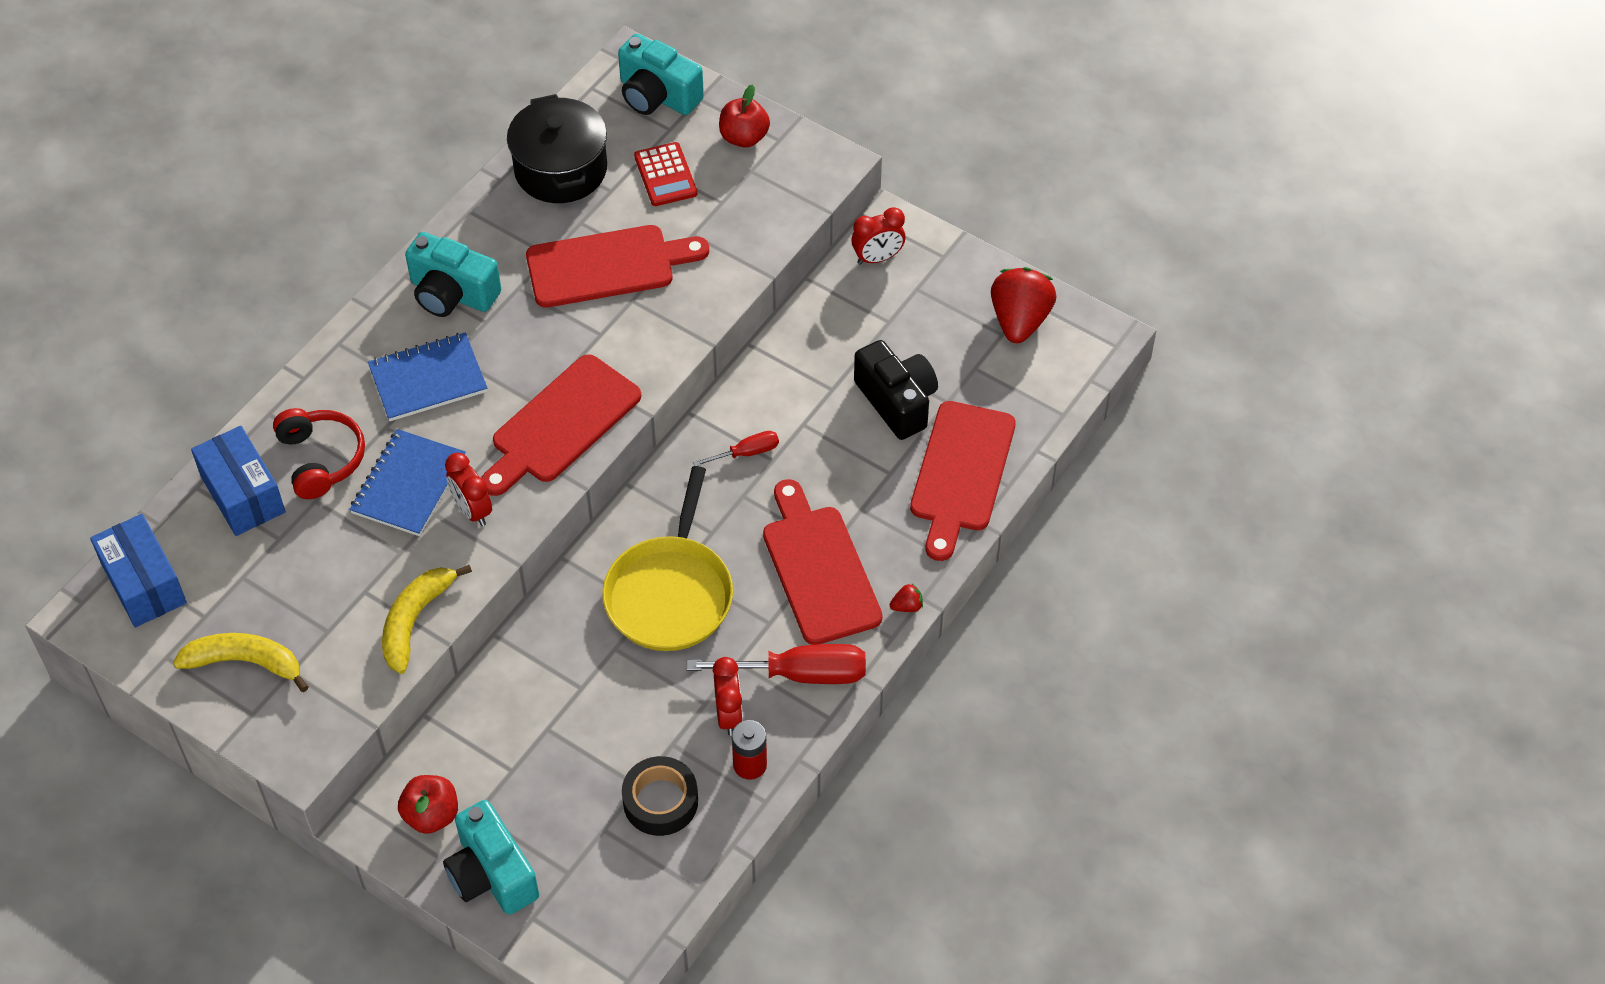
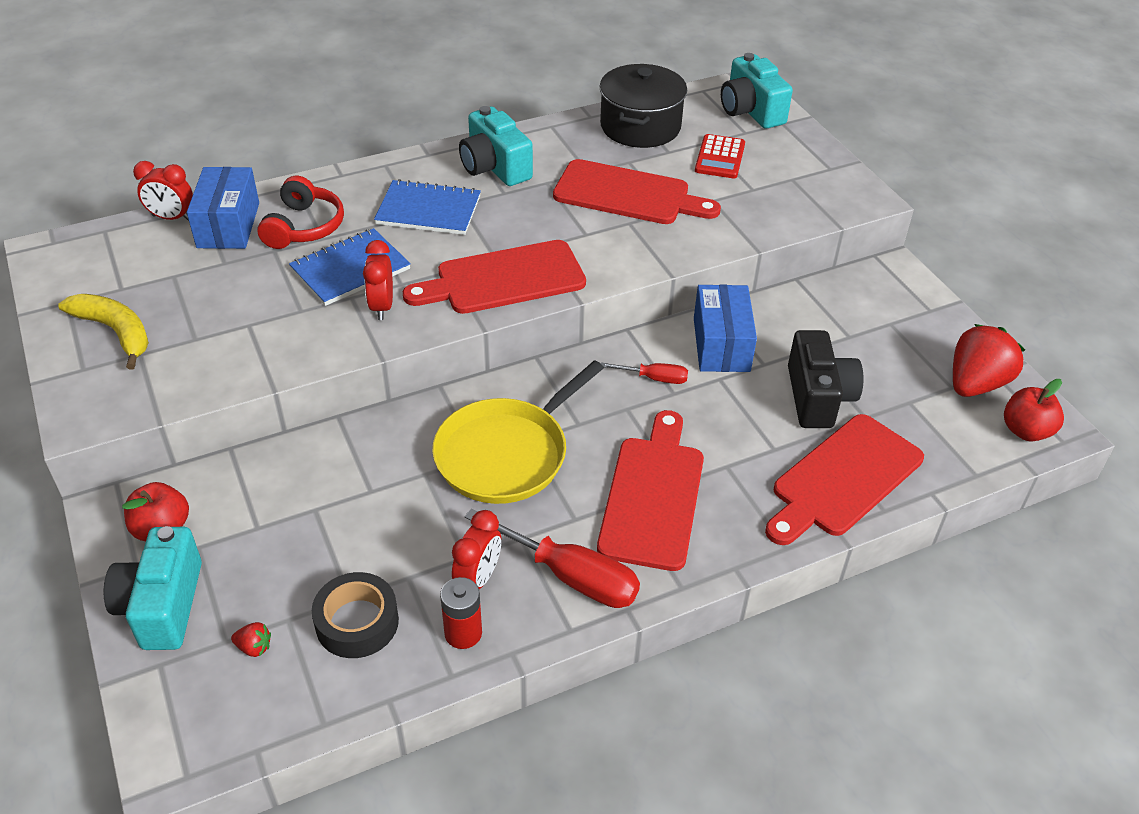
camera: 30 degrees right, 10 degrees down
(144, 583) = (104, 249): blue box -> blue box (721, 344)
(415, 621) = (265, 362): yellow banana -> none
(744, 137) = (802, 157): red apple -> red apple (1026, 431)
(877, 258) = (869, 289): red clock -> red clock (172, 218)
(907, 606) = (715, 567): red strawberry -> red strawberry (254, 647)

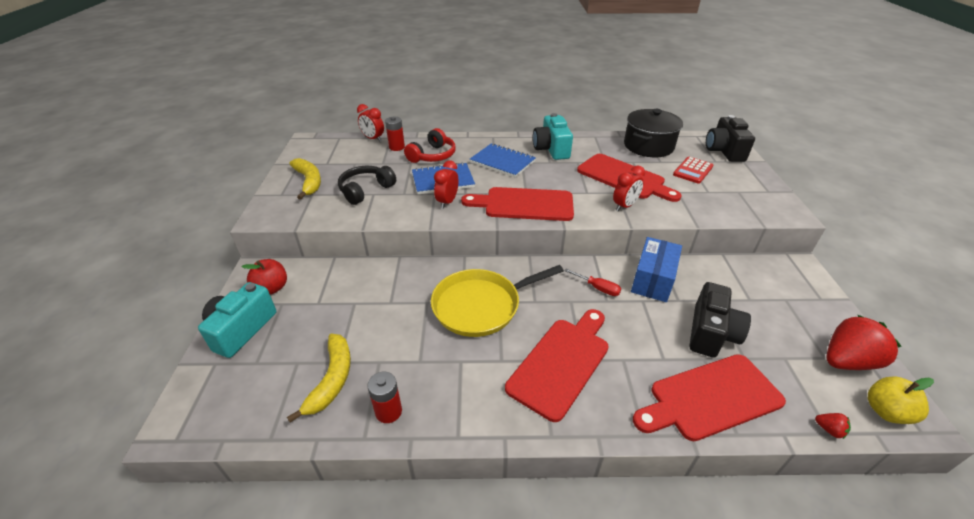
camera: 25 degrees right, 5 degrees down
(228, 225) = (397, 147): blue box -> red battery
(231, 321) = (366, 190): none -> black headphones
(254, 647) = (267, 373): red strawberry -> red strawberry (829, 430)
(357, 622) = (332, 379): black tape -> yellow banana
(478, 578) = (419, 378): red clock -> red clock (624, 206)
(569, 576) = (477, 398): red screwdriver -> none
(750, 111) = (724, 151): turquoise camera -> black camera
(1026, 431) = (886, 411): red apple -> yellow apple

